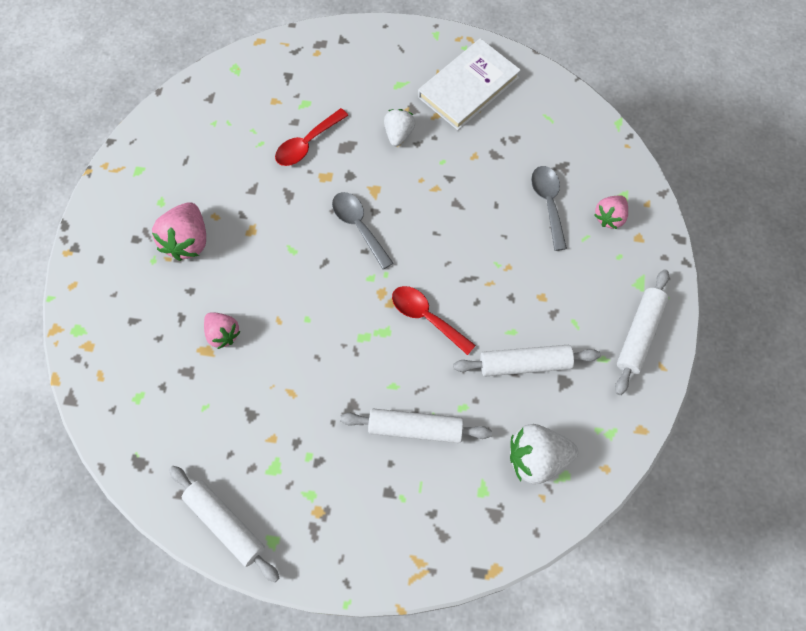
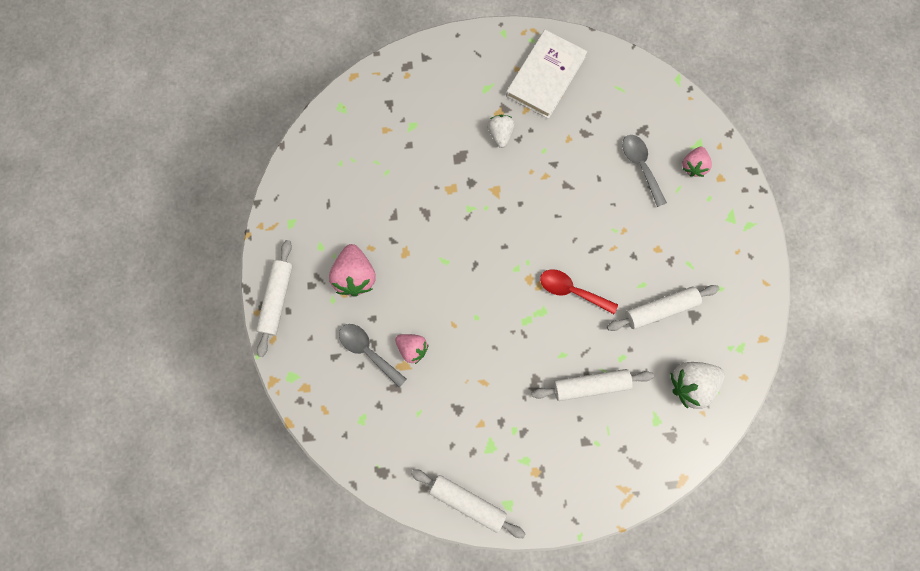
camera: 15 degrees left, 10 degrees up
(307, 144) = (426, 163): red spoon -> none
(359, 226) = (493, 226): grey spoon -> grey spoon (368, 351)
(639, 334) = (742, 261): white rolling pin -> white rolling pin (277, 299)

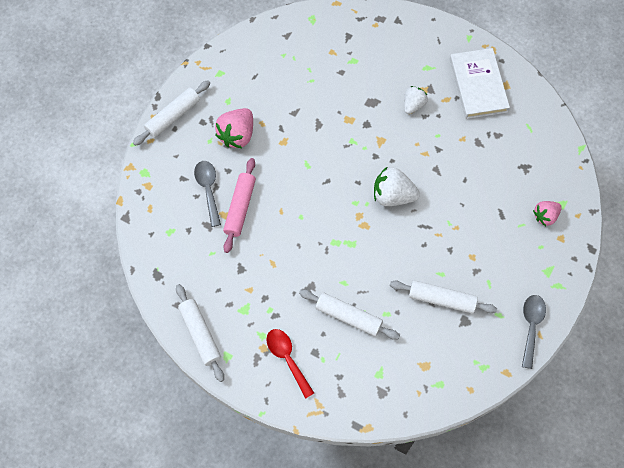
camera: 35 degrees right, 10 degrees down
(412, 348) = (240, 208): pink strawberry -> pink rolling pin
(545, 76) = (478, 85): white book -> white book turned 75 degrees counterclockwise
(571, 290) = (384, 243): red spoon -> red spoon (287, 358)
(640, 166) = (503, 191): grey spoon -> grey spoon (531, 326)
(690, 384) = (425, 366): white strawberry -> white strawberry (393, 195)

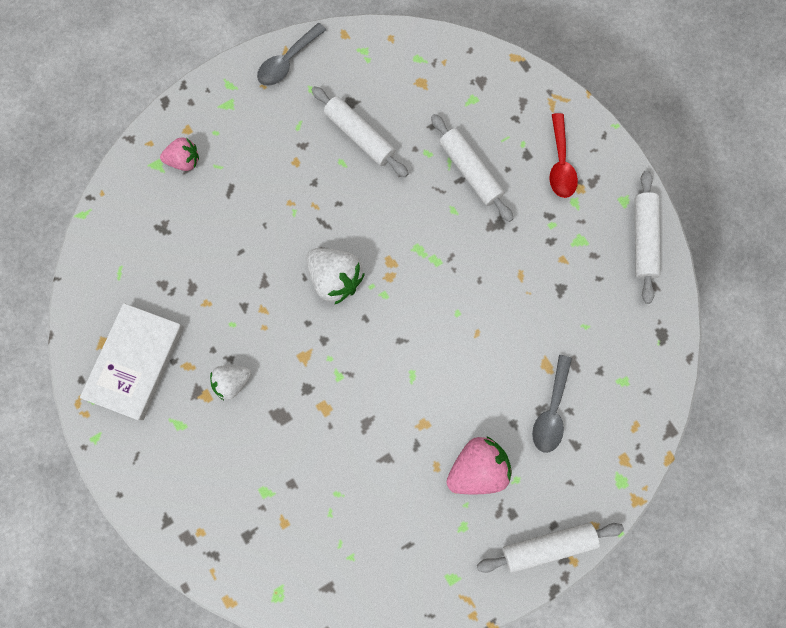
camera: 150 degrees left, 10 degrees up
(240, 208) = (524, 364): pink rolling pin -> none

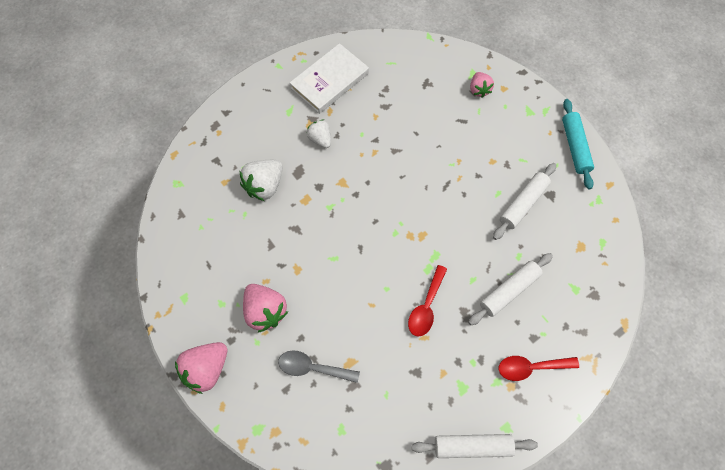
camera: 85 degrees right, 10 degrees down
(136, 362) = (330, 81): white book -> white book turned 60 degrees counterclockwise
(288, 62) = (574, 147): grey spoon -> turquoise rolling pin
(335, 279) = (403, 197): white strawberry -> white strawberry (265, 186)
(483, 268) = (426, 306): none -> red spoon
(547, 545) = (207, 369): white rolling pin -> pink strawberry

